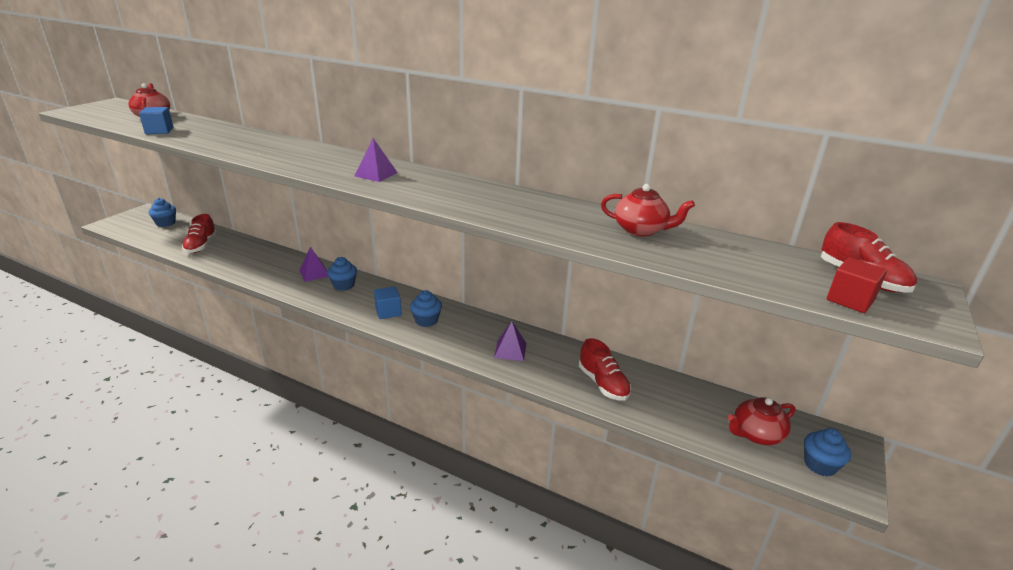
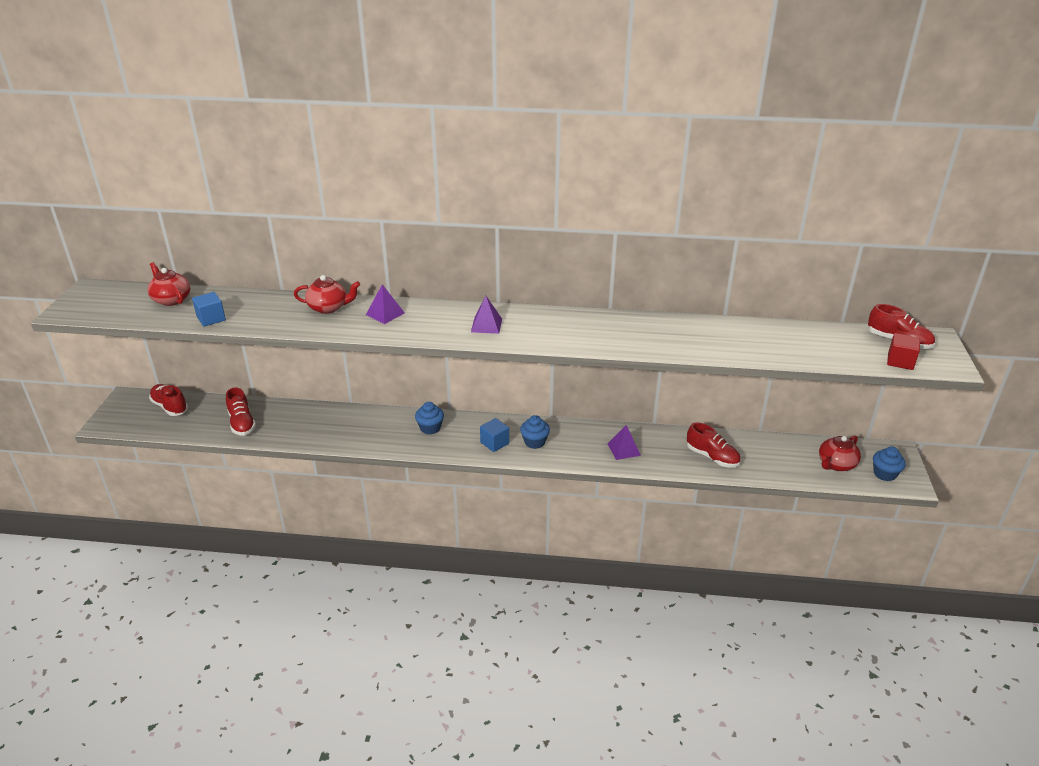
camera: 20 degrees left, 5 degrees up
(166, 223) = (170, 407): blue cupcake -> red shoe
(314, 273) = (390, 423): purple pyramid -> purple pyramid (385, 313)
(641, 230) = (738, 334): red teapot -> red teapot (329, 307)

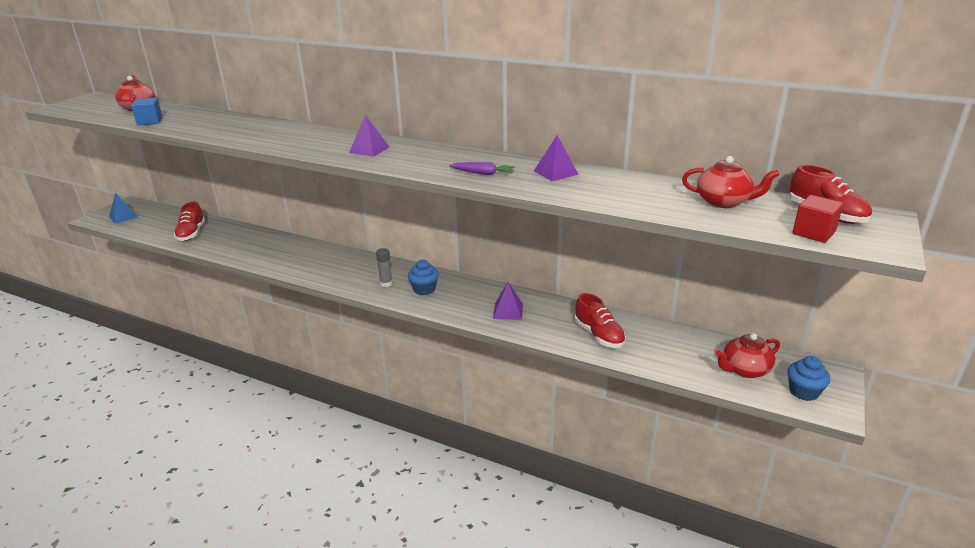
camera: 20 degrees right, 5 degrees down
(138, 416) = (123, 217): none -> blue pyramid
(170, 407) = (151, 214): red shoe -> none
(329, 307) = (249, 124): red teapot -> red teapot (724, 202)
(385, 313) = (290, 133): purple pyramid -> purple pyramid (555, 172)
(430, 428) = (339, 262): blue cupcake -> none
(494, 443) = (386, 283): blue cube -> grey glue stick
(615, 339) = (483, 173): none -> purple carrot

